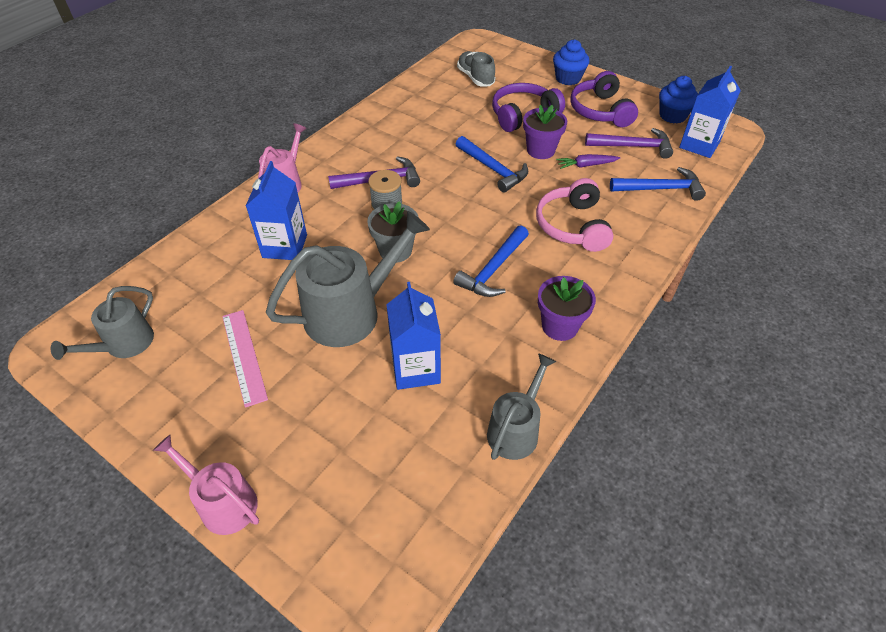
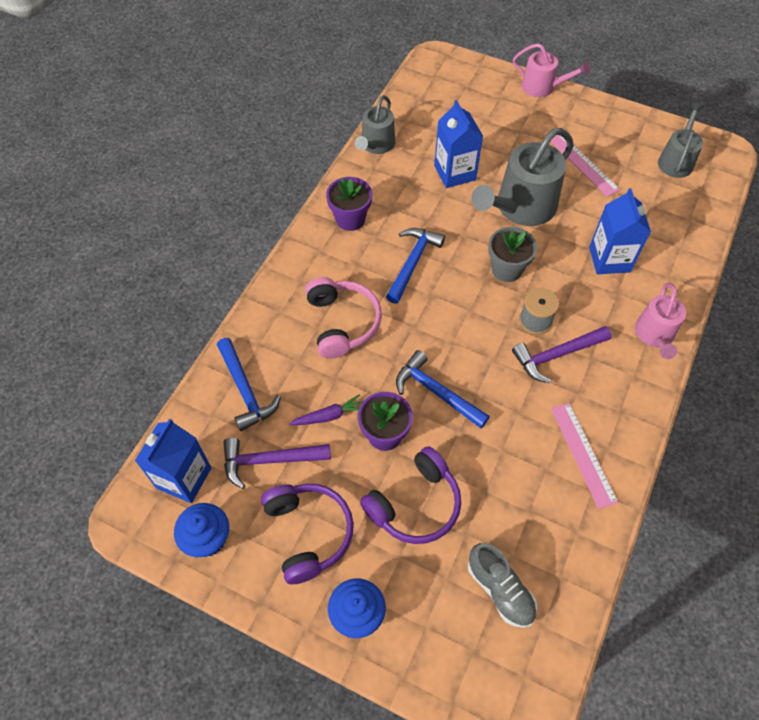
camera: 170 degrees right, 10 degrees up
(390, 125) = (583, 454): none -> pink ruler
(660, 189) = (245, 390): blue hammer -> blue hammer turned 105 degrees counterclockwise

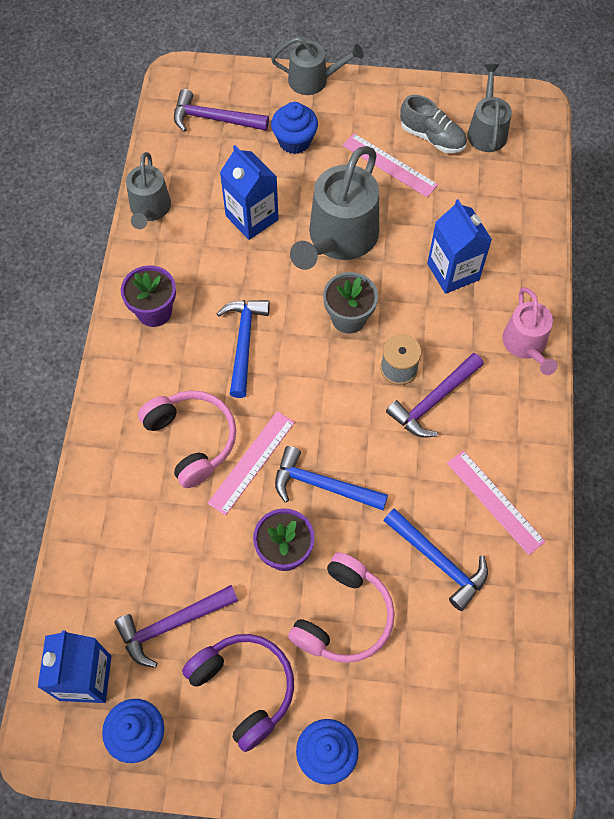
camera: 20 degrees left, 5 degrees up
(245, 390) = (114, 554): blue hammer -> blue hammer (438, 561)
(328, 416) = (217, 552): purple carrot -> none
(384, 355) = (252, 462): none -> pink ruler
(415, 504) = (344, 617): purple headphones -> pink headphones
(452, 95) = (214, 119): none -> purple hammer
(500, 590) = (460, 675): grey shoe -> grey shoe (432, 137)
(510, 127) = (294, 141): none -> blue cupcake
(542, 87) = (313, 80): pink watering can -> grey watering can

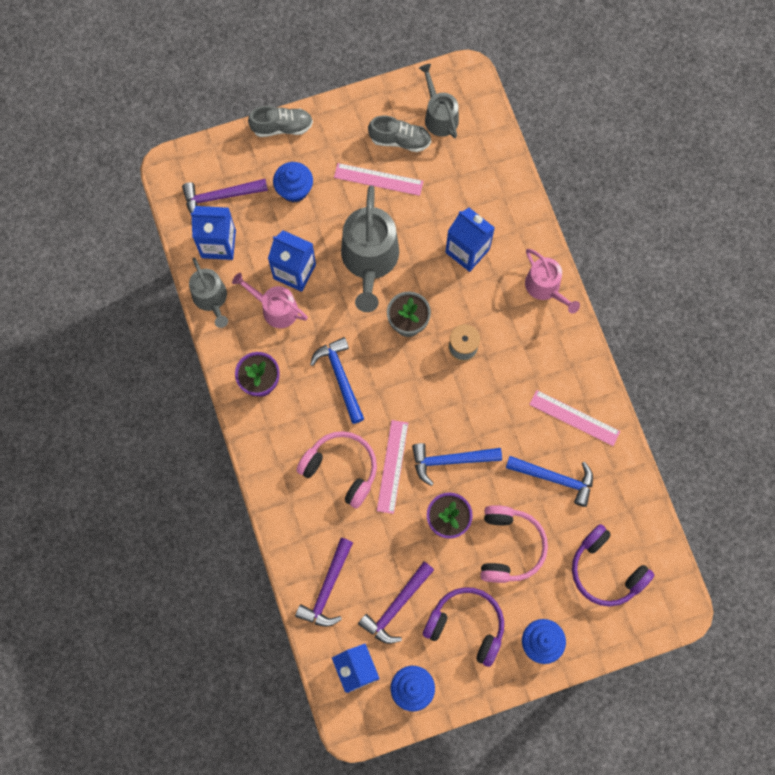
camera: 25 degrees left, 10 degrees up
(187, 161) = (218, 244): none -> blue carton
(211, 245) = (275, 308): none -> pink watering can
(313, 80) = (282, 127): grey watering can -> grey shoe
(433, 401) = (499, 361): purple hammer -> purple hammer (327, 588)
(451, 703) = (605, 570): none -> purple headphones

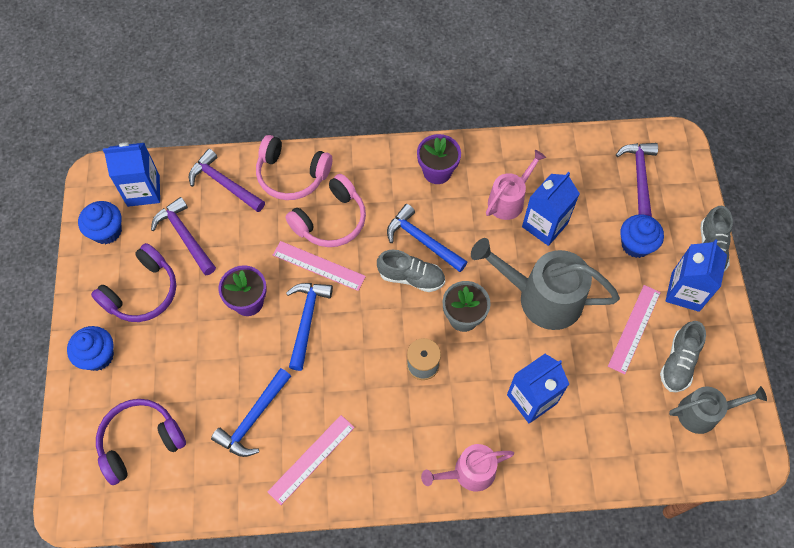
camera: 105 degrees right, 10 degrees down
(211, 299) = (532, 148): grey watering can -> none
(218, 244) = (588, 165): blue carton -> blue carton (685, 291)
(340, 377) = (422, 241): blue hammer -> blue hammer turned 135 degrees counterclockwise
(381, 378) = (411, 277): none -> grey shoe
(509, 547) = (201, 353): pink headphones -> pink headphones (291, 175)

